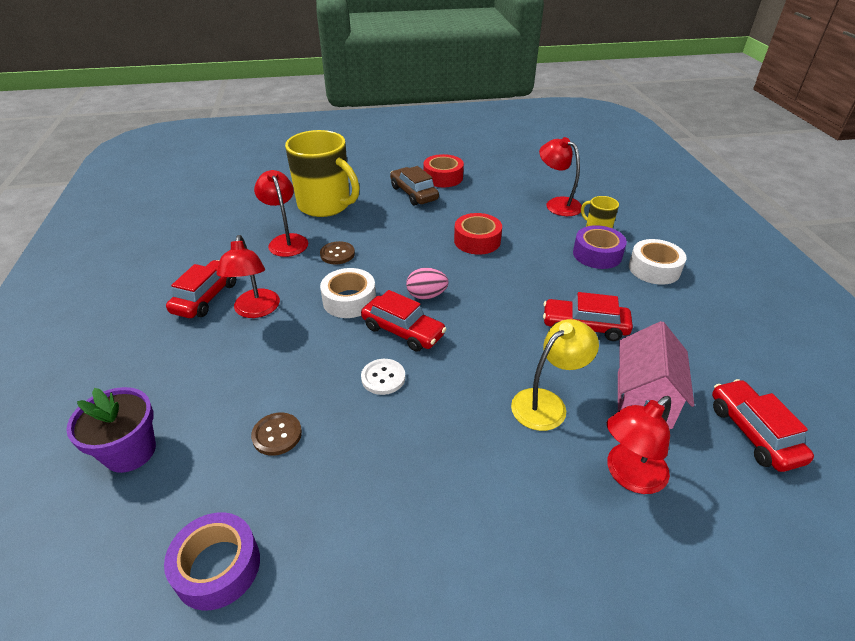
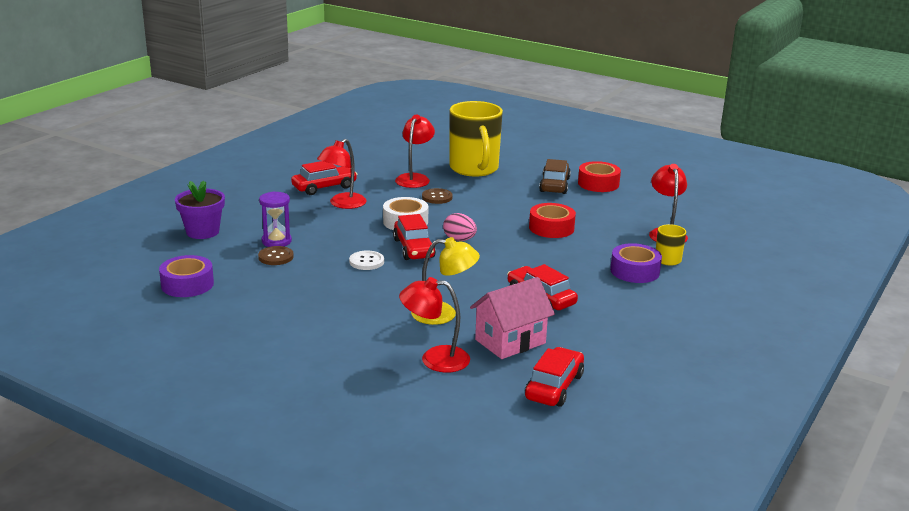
camera: 40 degrees right, 15 degrees down
(247, 408) = (276, 241): none -> purple hourglass
(654, 269) = (666, 297): white tape -> none

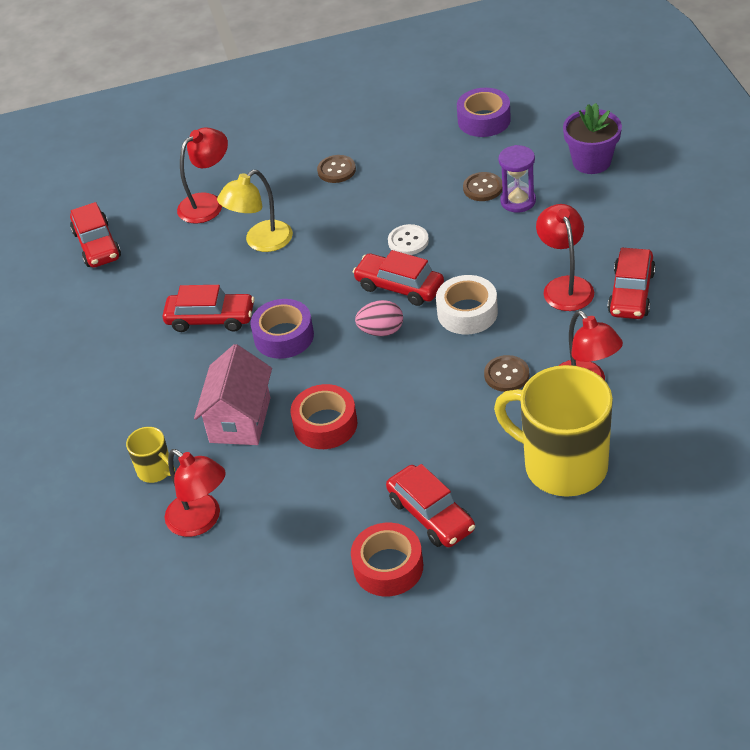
camera: 140 degrees right, 20 degrees up
(321, 320) = (336, 170): none -> brown button
(510, 341) = (176, 257): pink house -> pink house (240, 420)
(554, 185) = (431, 515): brown car -> red car
(635, 271) = (169, 423): purple tape -> purple tape (284, 336)

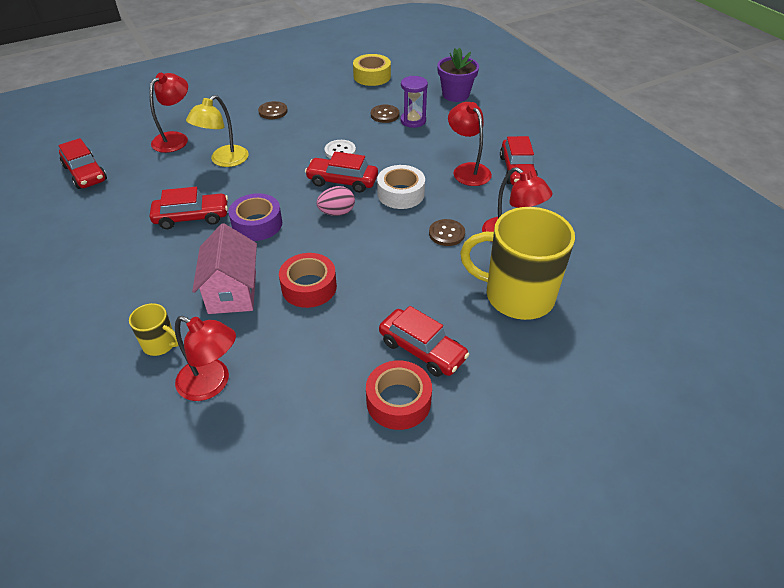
camera: 20 degrees left, 0 degrees up
(484, 120) = (372, 76): purple tape -> yellow tape

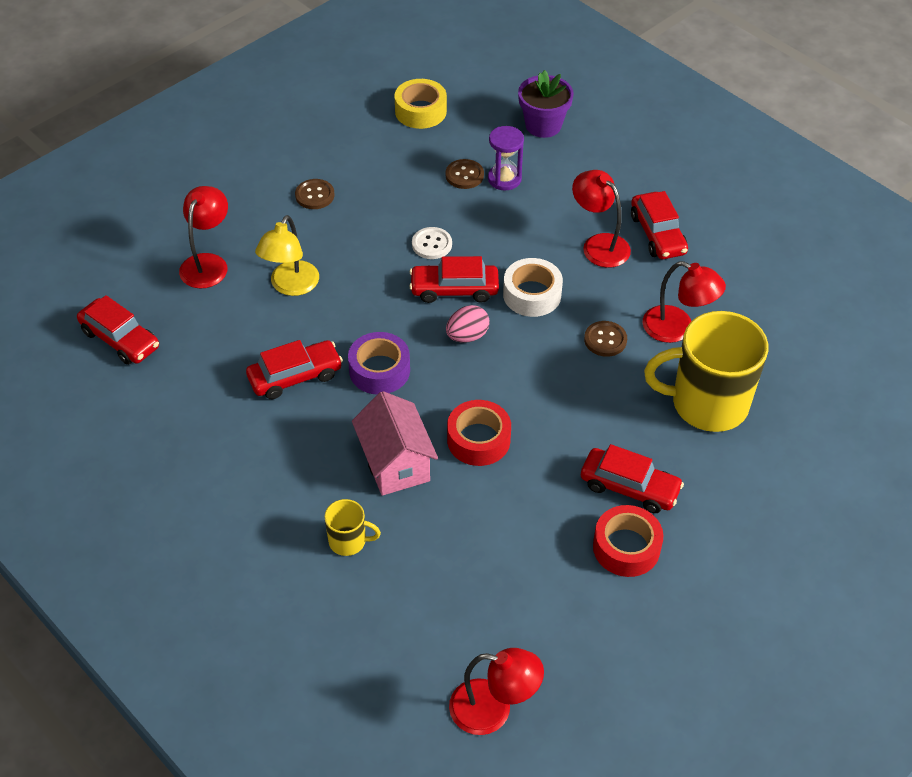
camera: 15 degrees left, 5 degrees up
(212, 384) = (428, 572): red lamp -> red lamp (493, 710)

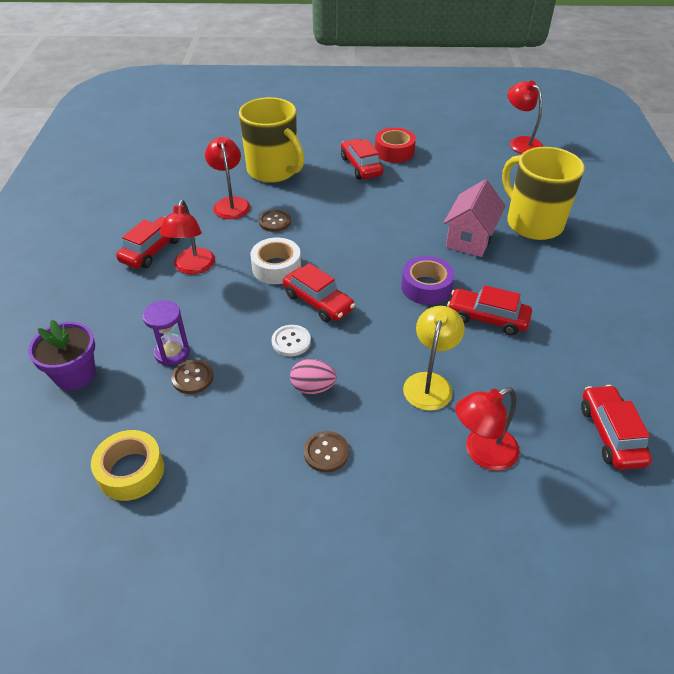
camera: 135 degrees left, 5 degrees down
(291, 286) = (430, 383): yellow lamp -> yellow lamp turned 45 degrees counterclockwise
(348, 541) = (533, 223): yellow mug -> yellow mug, size x2.22
(467, 336) = (347, 271): pink egg -> pink egg (313, 387)
(478, 440) = (410, 222): red tape -> none

